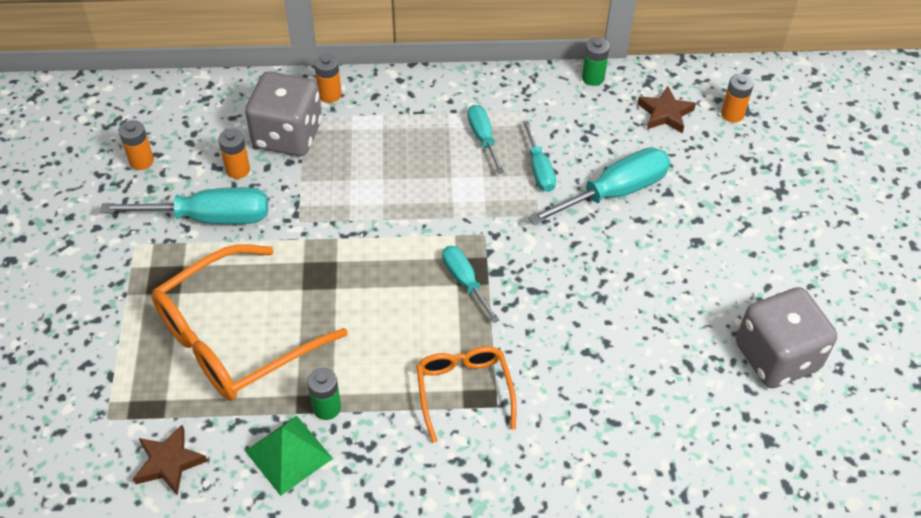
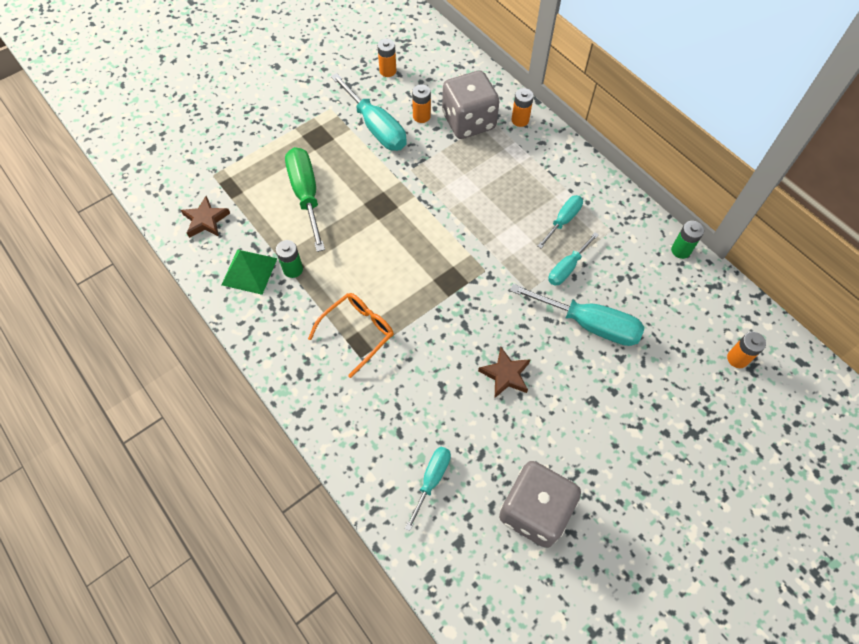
camera: 55 degrees right, 10 degrees up
(236, 337) = (306, 195): orange glasses -> green screwdriver
(465, 281) = (439, 282): turquoise screwdriver -> turquoise screwdriver (431, 480)
(665, 113) = (693, 314): brown star -> brown star (505, 374)

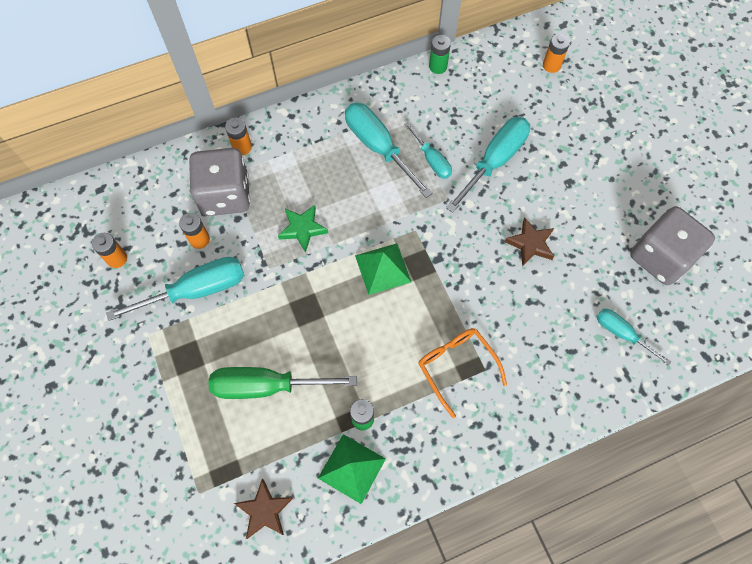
camera: 75 degrees left, 5 degrees up
(437, 253) = (383, 268): none -> green pyramid
(456, 183) = (302, 229): none -> green star
(563, 220) = (378, 147): turquoise screwdriver -> turquoise screwdriver, size x1.71

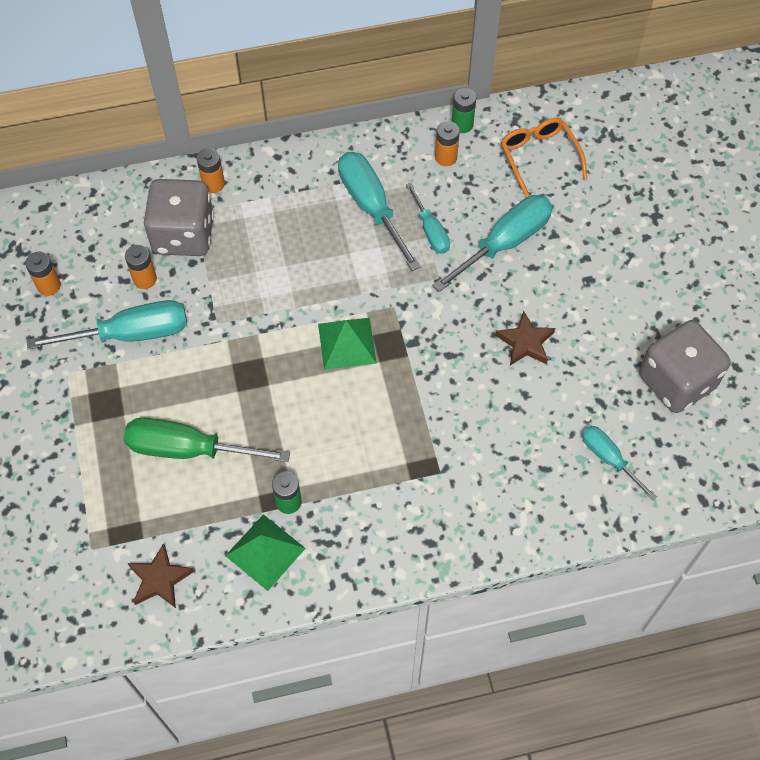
camera: 10 degrees right, 5 degrees down
(302, 229) = (264, 285): green star -> none
(457, 367) = (408, 464): orange glasses -> orange glasses (539, 158)
(551, 65) = (599, 142): orange battery -> orange battery (446, 157)

